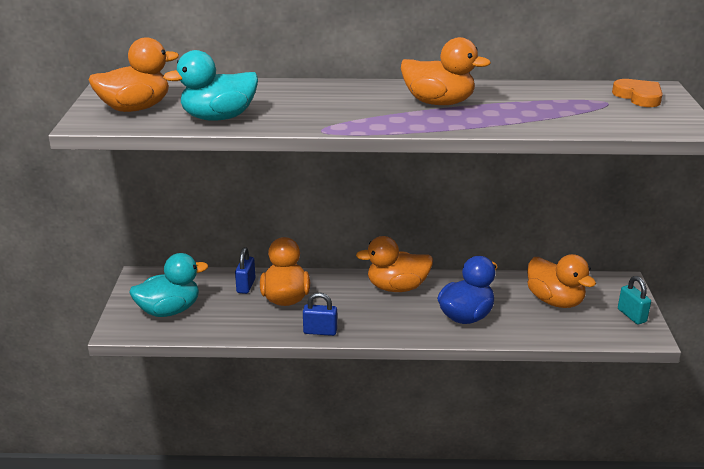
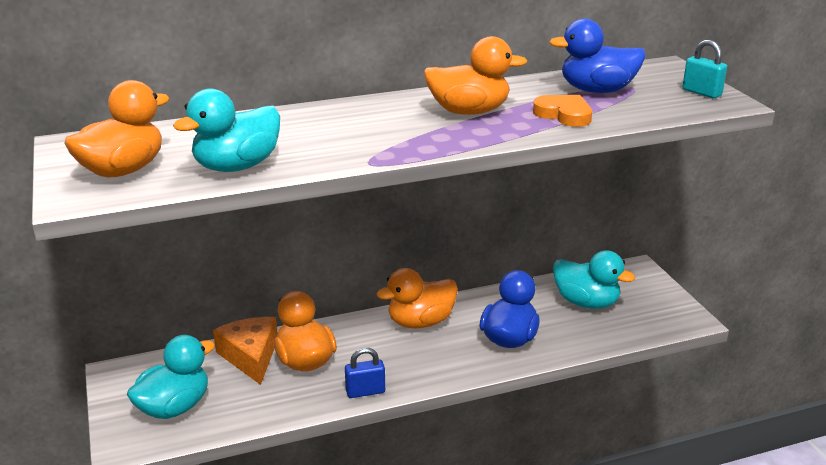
camera: 20 degrees left, 0 degrees up
(246, 286) = (251, 356): blue padlock -> orange cheese
(555, 301) = (586, 302): orange duck -> turquoise duck
(570, 101) = (597, 90): none -> blue duck
(631, 315) = (665, 302): turquoise padlock -> turquoise padlock (701, 92)
(639, 97) = (656, 77): orange heart -> orange heart (564, 114)

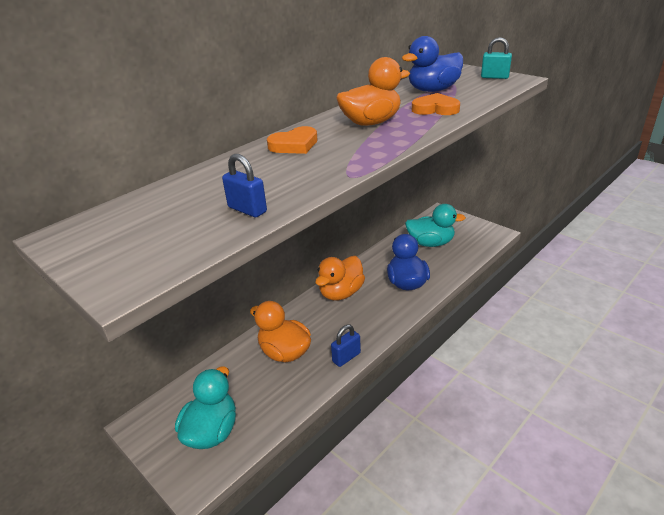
camera: 25 degrees left, 5 degrees up
(123, 170) = (144, 244): orange duck -> none
(237, 166) = (247, 210): turquoise duck -> blue padlock
(251, 356) = (240, 365): orange cheese -> none
(358, 115) = (294, 145): none -> orange heart

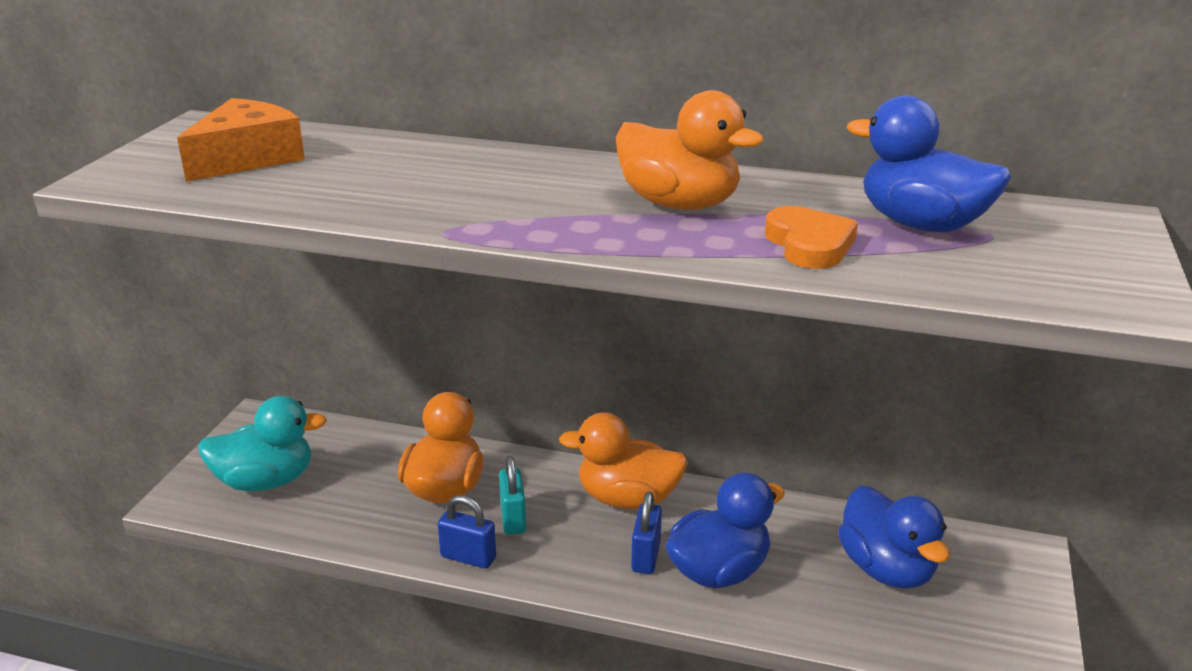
camera: 60 degrees right, 5 degrees down
(160, 223) = (247, 158): none -> orange cheese
(247, 210) = (301, 192): blue padlock -> blue padlock (646, 556)
(294, 145) = (533, 171): orange heart -> none
(430, 243) = (886, 569): turquoise duck -> blue duck
(494, 77) = (1106, 274): turquoise padlock -> turquoise padlock (513, 518)

